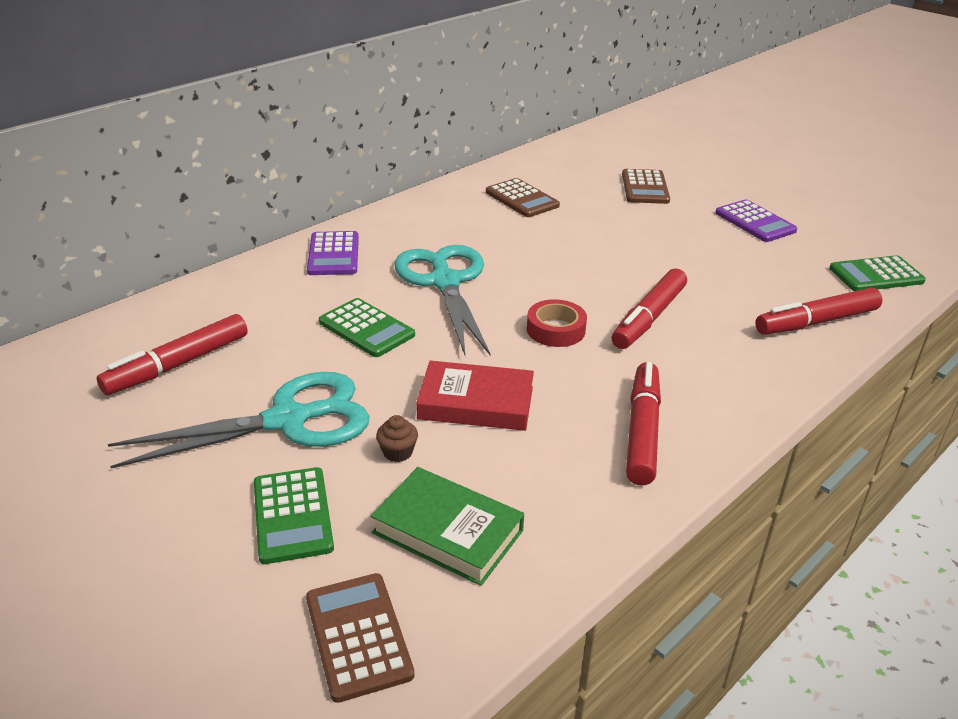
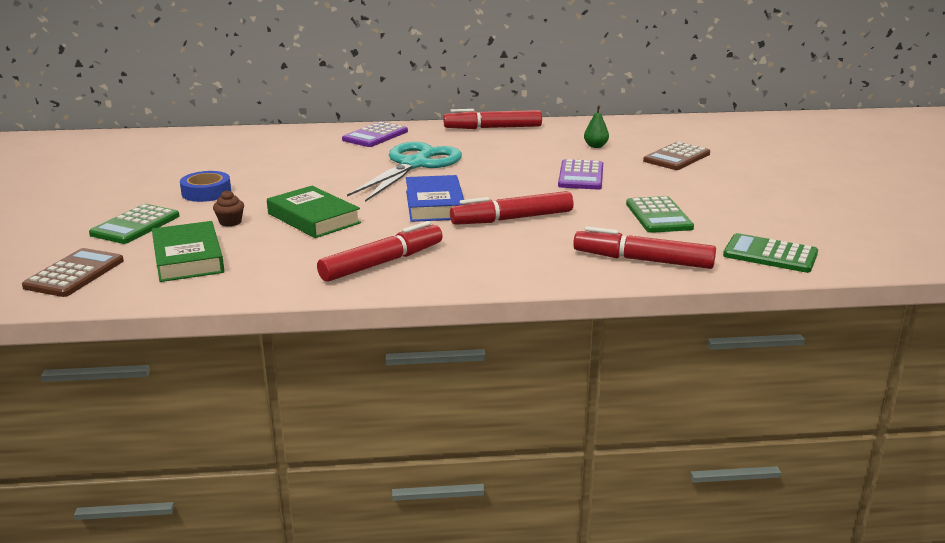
camera: 40 degrees right, 10 degrees down
(178, 365) = (201, 156): red marker -> red marker (493, 128)
(288, 420) = (206, 192): turquoise scissors -> blue tape
(366, 328) = (323, 171): green calculator -> green calculator (658, 216)
(476, 403) = (314, 218): red book -> green book
(522, 199) = (560, 141): brown calculator -> none
(556, 330) = (434, 205): red tape -> blue book
(562, 196) = (595, 146): none -> green pear
(755, 222) = (730, 198): purple calculator -> purple calculator (581, 176)

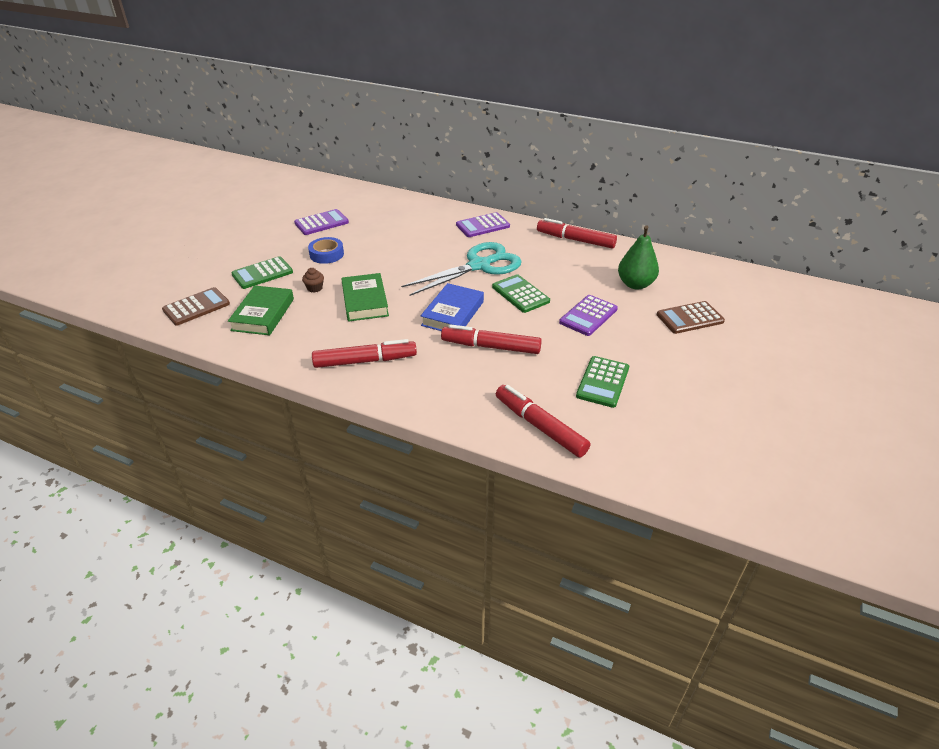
camera: 30 degrees right, 15 degrees up
(161, 169) = (321, 223): none -> purple calculator
(595, 146) = (635, 284): green pear -> green pear, size x1.84
(770, 254) = (647, 459): green calculator -> green calculator (520, 294)

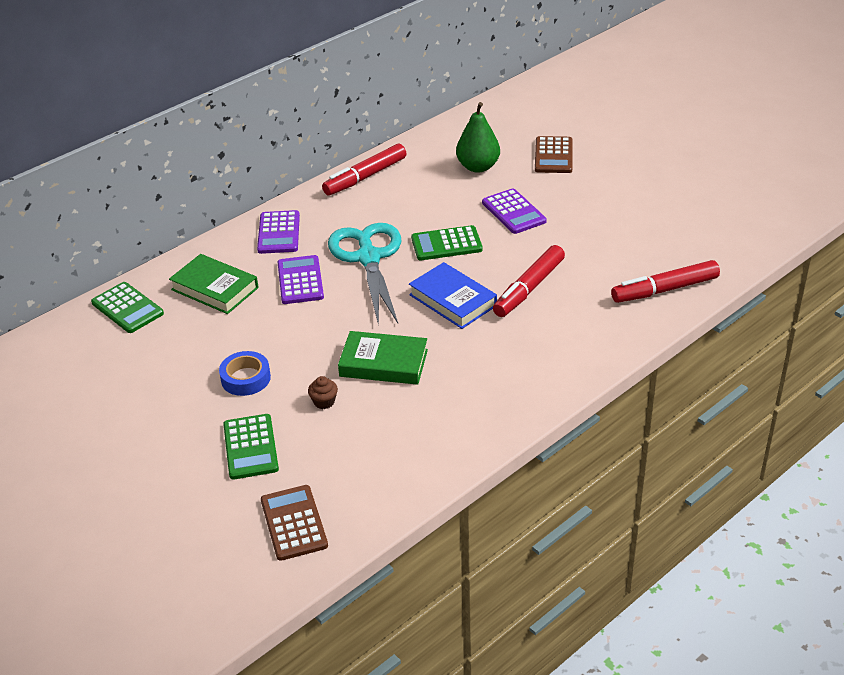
camera: 65 degrees left, 0 degrees up
(263, 314) = (355, 457): green book -> green book (214, 289)
(321, 223) = (152, 370): purple calculator -> purple calculator (300, 280)
(365, 361) = (504, 384): red marker -> none
(603, 382) = (620, 235): green calculator -> green calculator (127, 308)

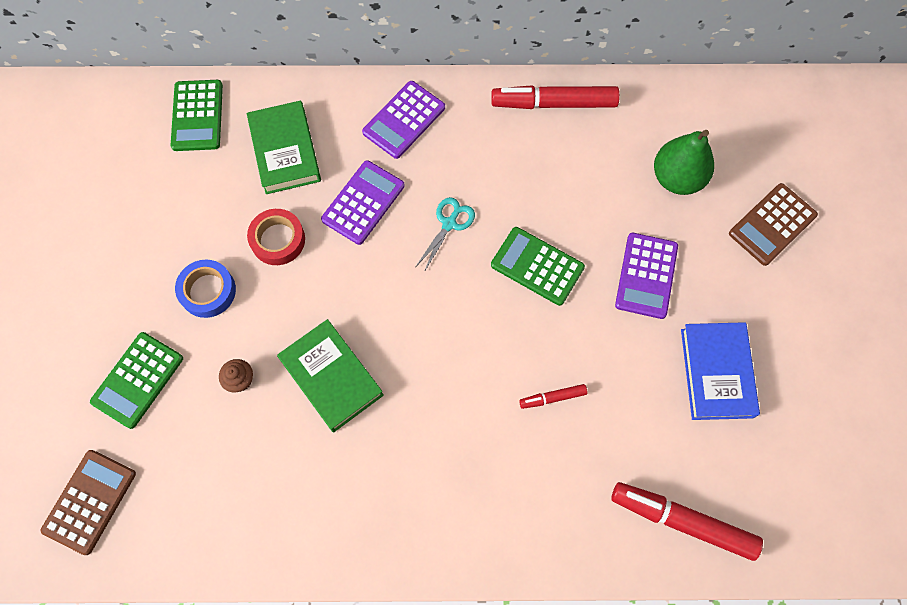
camera: 40 degrees right, 30 degrees up
(264, 328) = (278, 240): none -> red tape
(368, 258) = (449, 224): turquoise scissors -> turquoise scissors, size x0.43
(452, 300) = (467, 350): blue book -> blue book (716, 373)
(529, 288) = (552, 398): red marker -> red marker, size x0.48

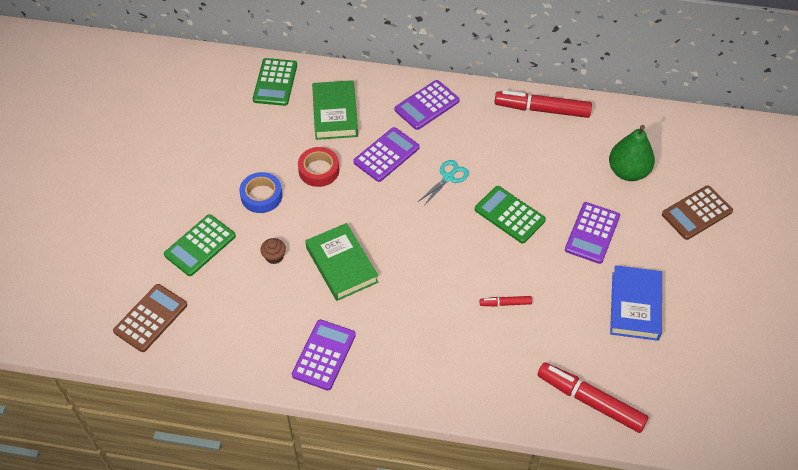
camera: 10 degrees right, 15 degrees down
(330, 515) = (324, 355): none -> purple calculator

